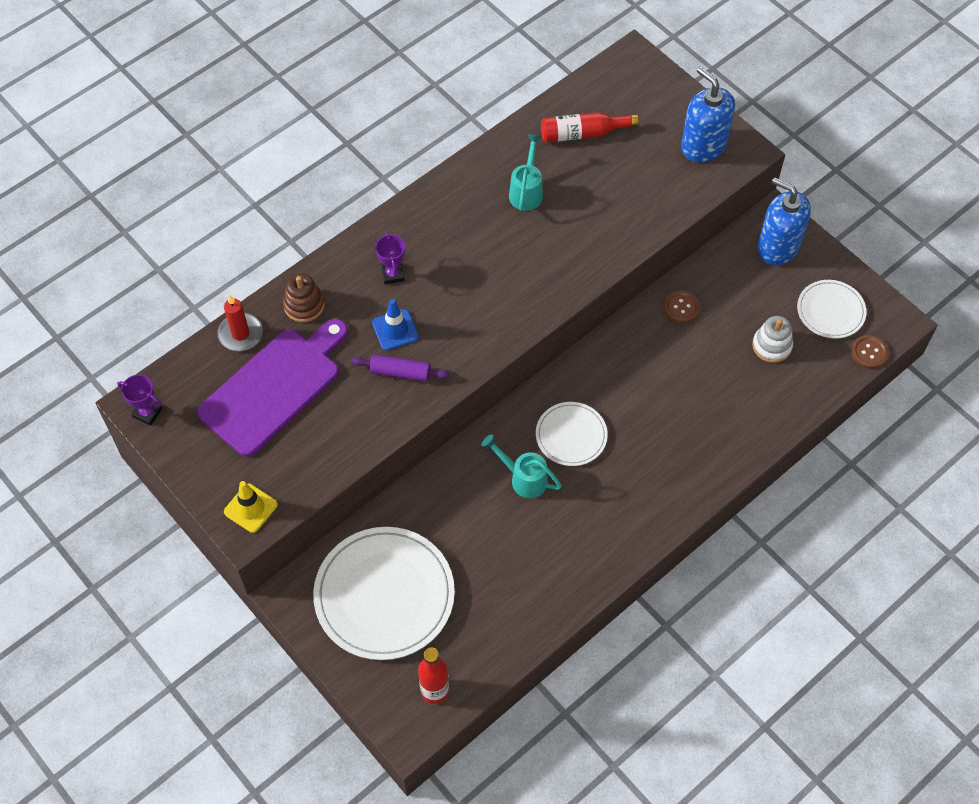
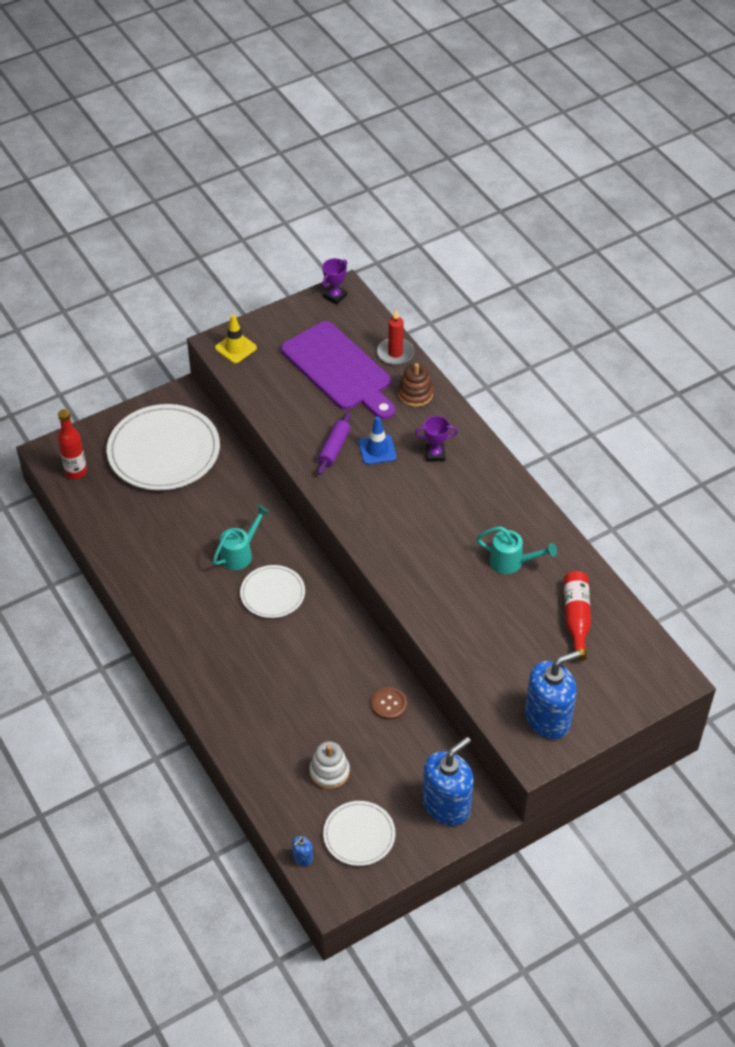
camera: 100 degrees right, 10 degrees down
(869, 352) = (302, 857): brown button -> blue soap dispenser

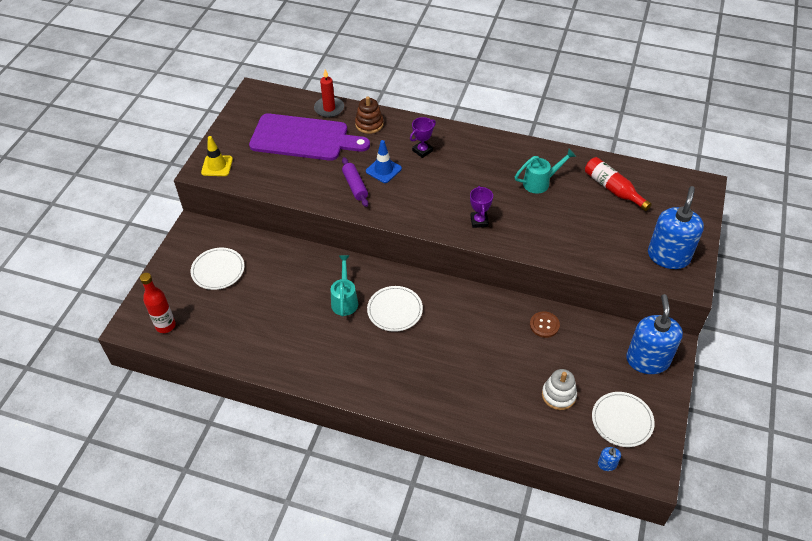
camera: 40 degrees left, 0 degrees up
(164, 451) = (218, 270): white plate -> white plate, size x0.54
(335, 296) = (251, 98): purple trophy -> purple trophy (479, 221)

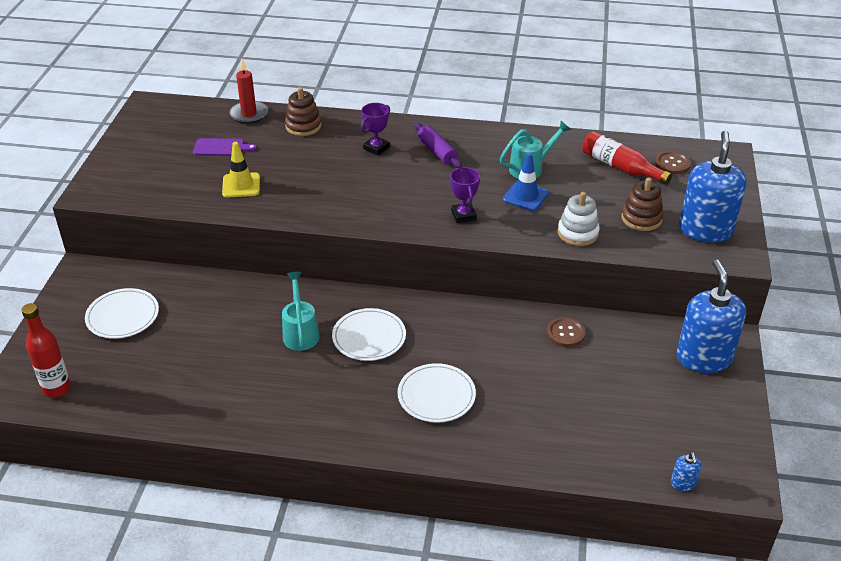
camera: 10 degrees left, 10 degrees down
(217, 166) = (110, 186): yellow traffic cone -> yellow traffic cone (241, 185)
(304, 138) = (221, 148): purple cutting board -> purple cutting board, size x0.41
(355, 186) = (297, 192): purple rolling pin -> purple rolling pin (437, 151)
(383, 170) = (330, 172): blue traffic cone -> blue traffic cone (525, 196)
(558, 395) = (602, 410): white stacking toy -> white stacking toy (578, 233)
(619, 240) = (641, 218): none -> brown stacking toy
(622, 420) = (689, 429): white plate -> white plate (436, 395)
(656, 190) = (672, 164): none -> brown button

